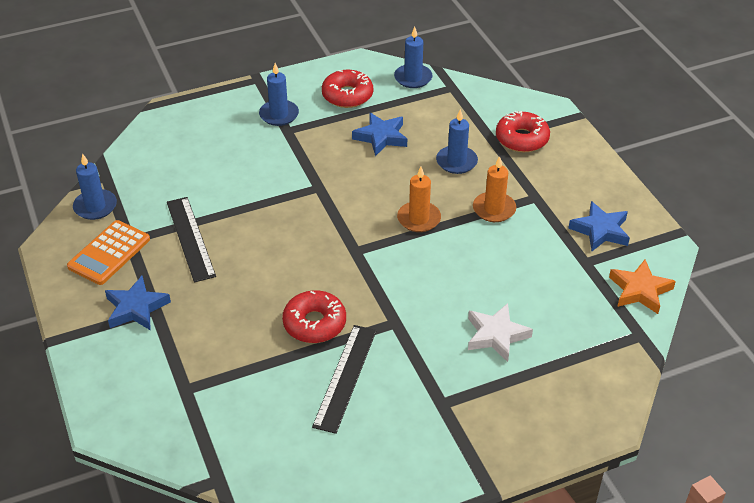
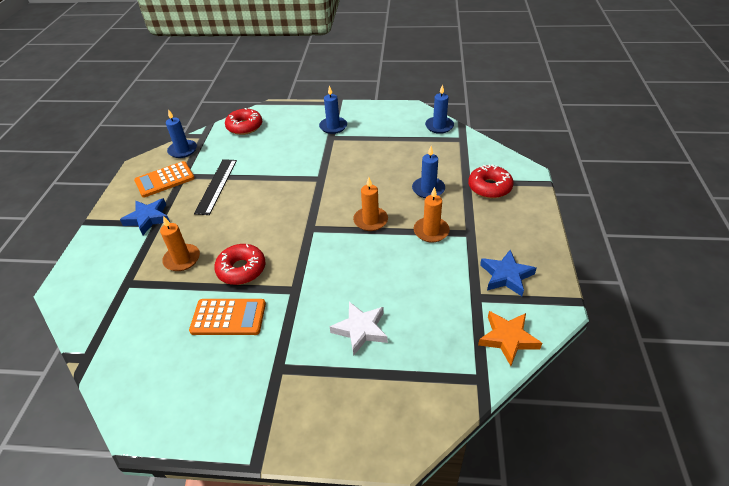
camera: 30 degrees right, 0 degrees up
(230, 338) = (182, 259): none -> orange candle
(345, 377) = (228, 317): black ruler -> orange calculator
(347, 95) = (386, 126): red donut -> red donut (244, 127)
(381, 137) = (387, 158): blue star -> none

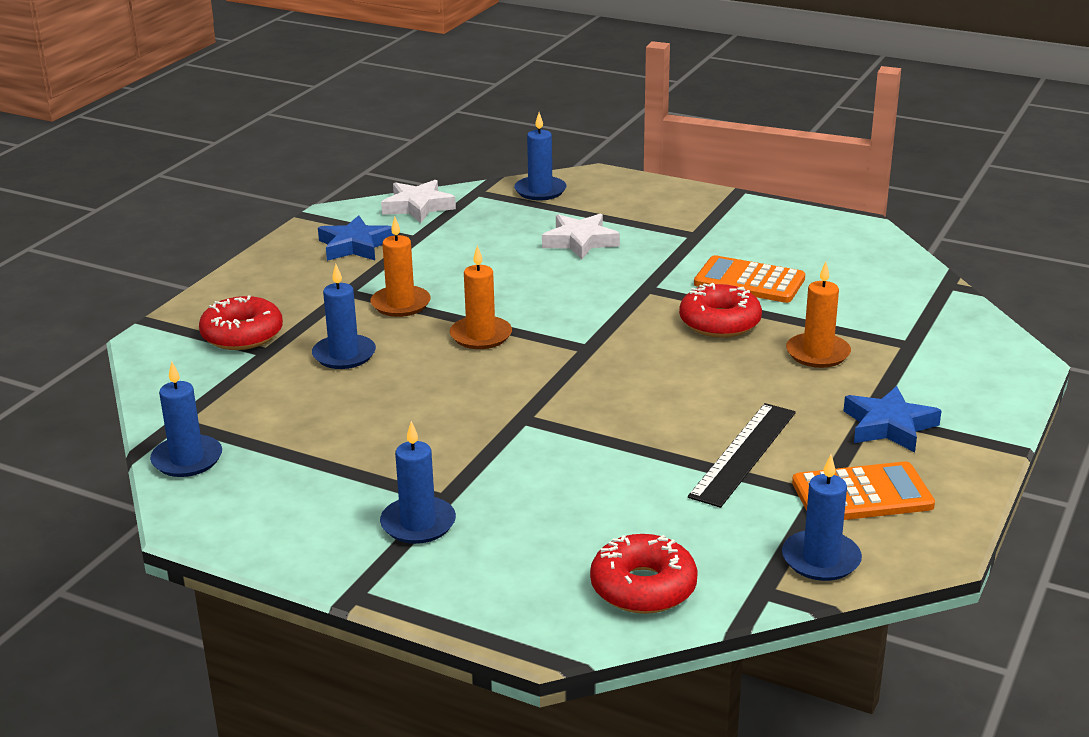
camera: 160 degrees left, 15 degrees down
(431, 399) = (540, 191): none -> blue candle
(507, 339) = (418, 207): orange star -> white star

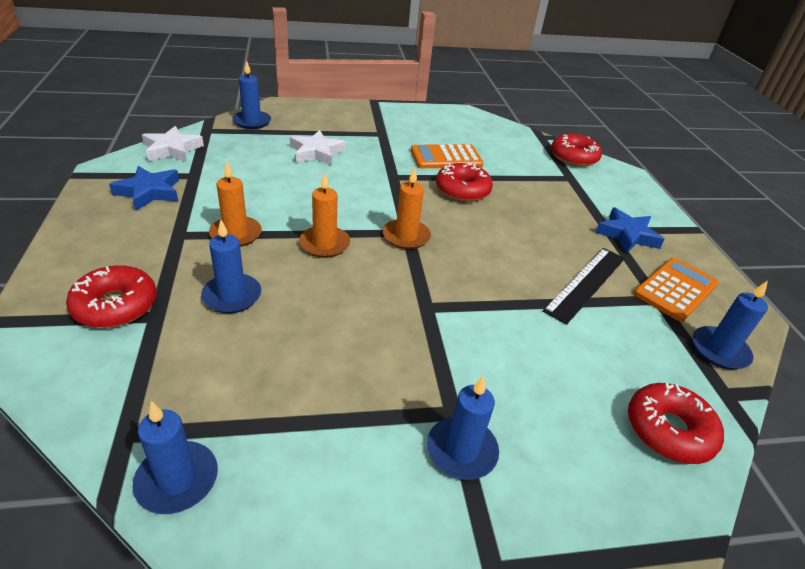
camera: 40 degrees left, 10 degrees up
(744, 454) = (586, 283): black ruler -> black ruler turned 45 degrees clockwise
(817, 353) = (536, 197): orange candle -> orange candle (406, 236)
(959, 321) = (573, 157): none -> red donut

